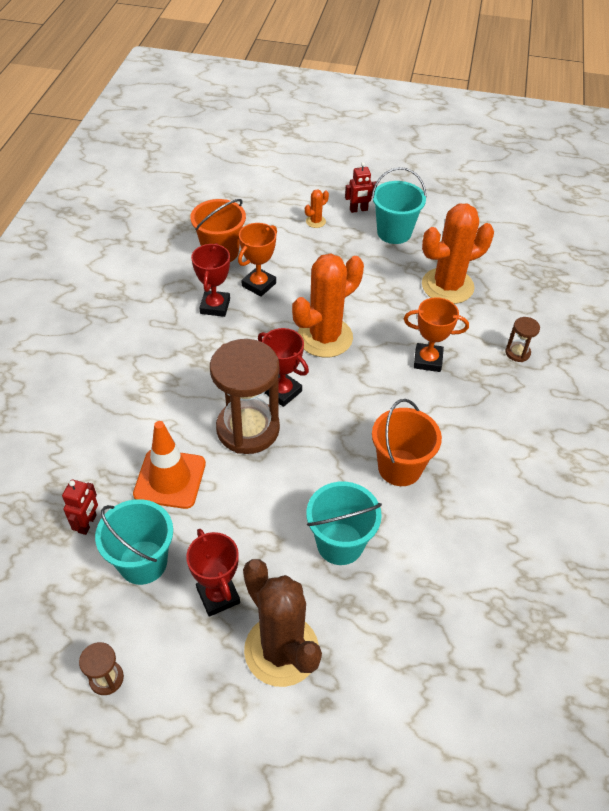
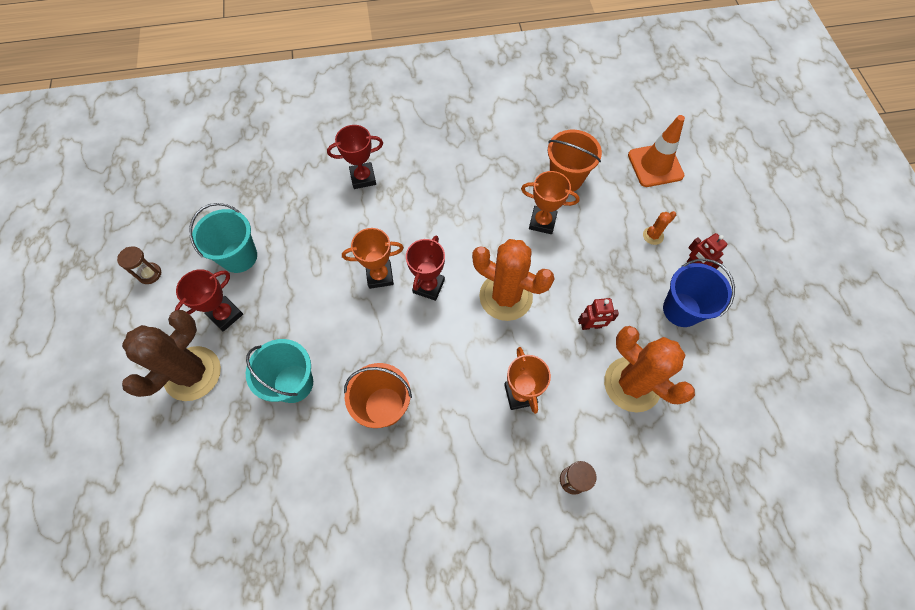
camera: 70 degrees right, 15 degrees up
(87, 523) = (260, 210): red robot -> red robot (591, 326)
(170, 479) = (313, 243): orange traffic cone -> orange traffic cone (655, 165)
(215, 306) = (499, 200): red trophy -> red trophy (363, 178)
(248, 429) = (380, 276): brown hourglass -> orange trophy
(315, 221) = (653, 236): orange cactus -> orange cactus turned 60 degrees counterclockwise
(394, 232) = (681, 309): turquoise bucket -> blue bucket

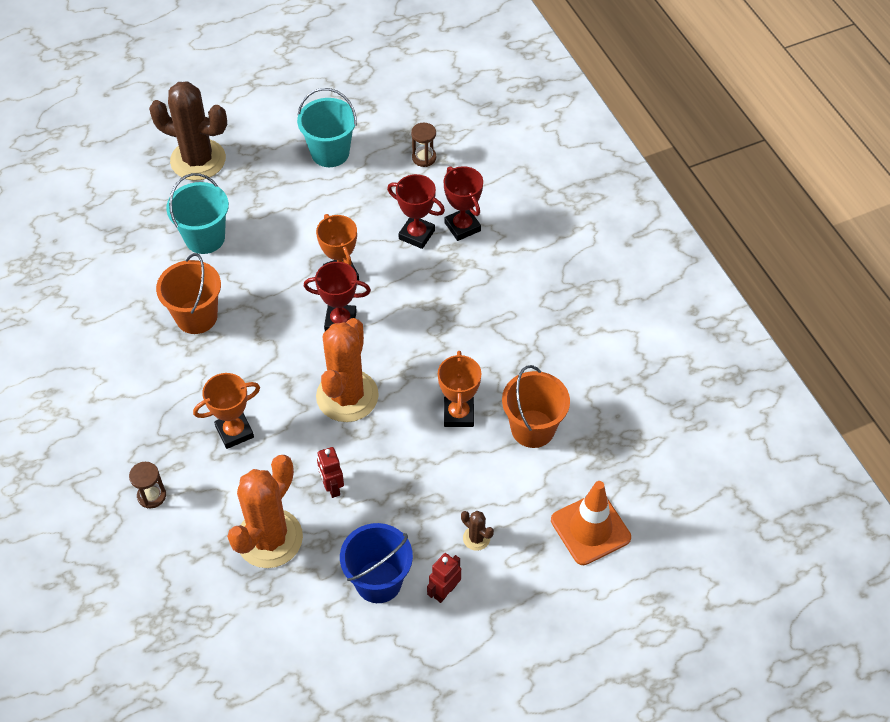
camera: 75 degrees right, 10 degrees down
(150, 274) = (291, 92): brown hourglass -> brown hourglass (424, 158)
(225, 315) = (263, 163): red trophy -> red trophy (416, 234)
(653, 236) = (476, 538): orange cactus -> brown cactus

